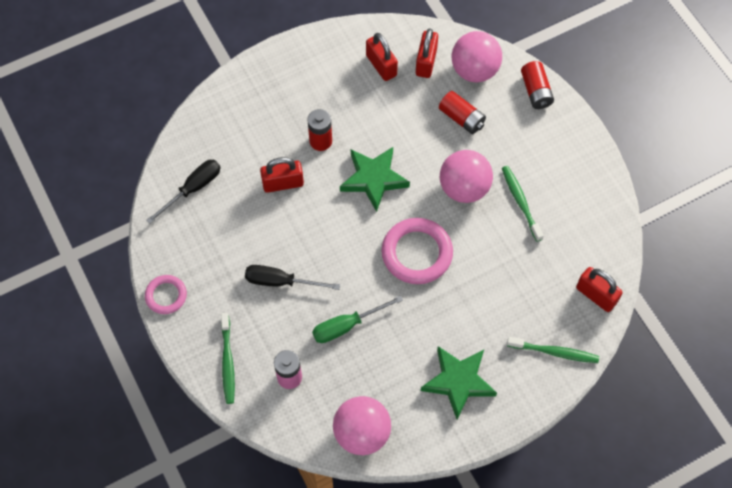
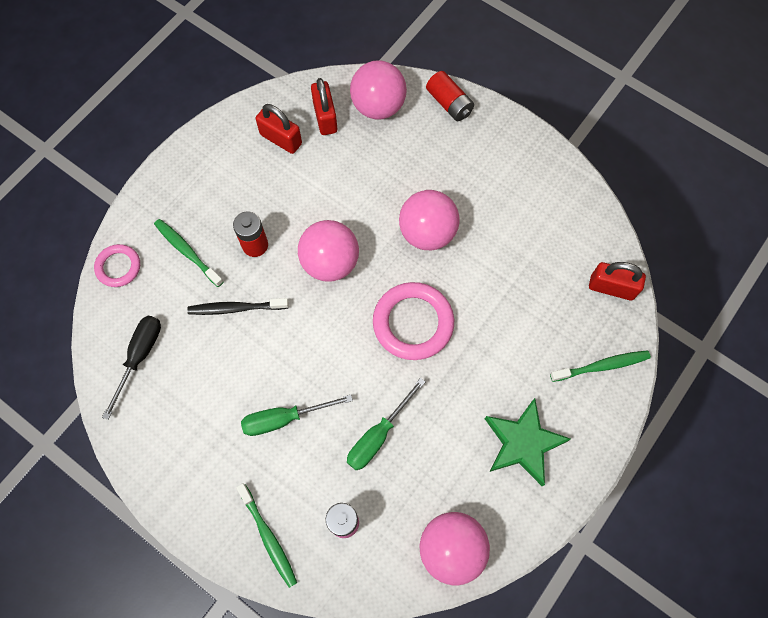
camera: 25 degrees left, 5 degrees up
(166, 296) = (164, 493): pink ring -> pink ring (118, 267)
(280, 281) = (284, 418): black screwdriver -> green screwdriver
(283, 183) = (236, 308): red padlock -> black toothbrush
(373, 179) = (330, 262): green star -> pink ball
(461, 118) = (389, 161): red battery -> none
(520, 202) = (490, 223): green toothbrush -> green toothbrush (187, 252)

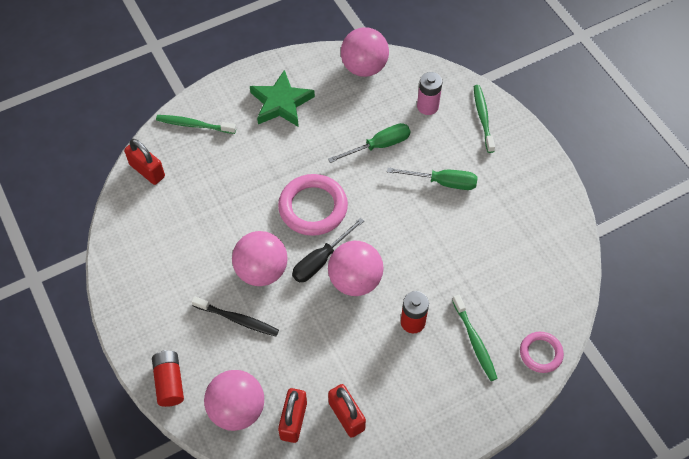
camera: 155 degrees left, 10 degrees down
(140, 357) = (541, 270): black screwdriver -> black screwdriver (321, 260)
(236, 308) = (449, 276): black toothbrush -> black toothbrush (237, 319)

